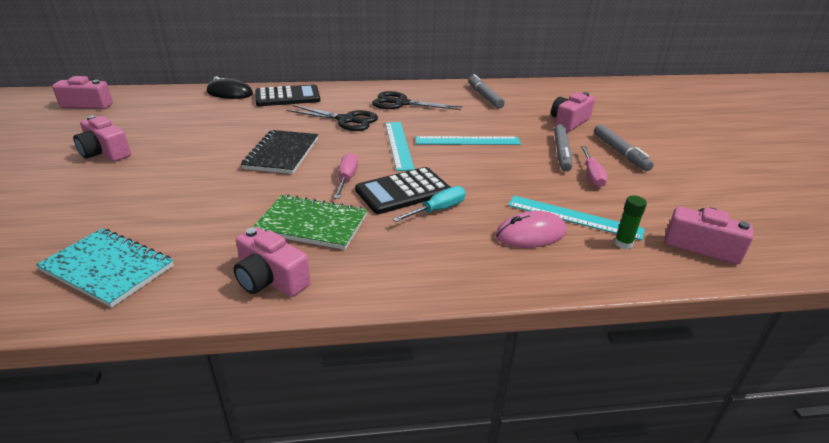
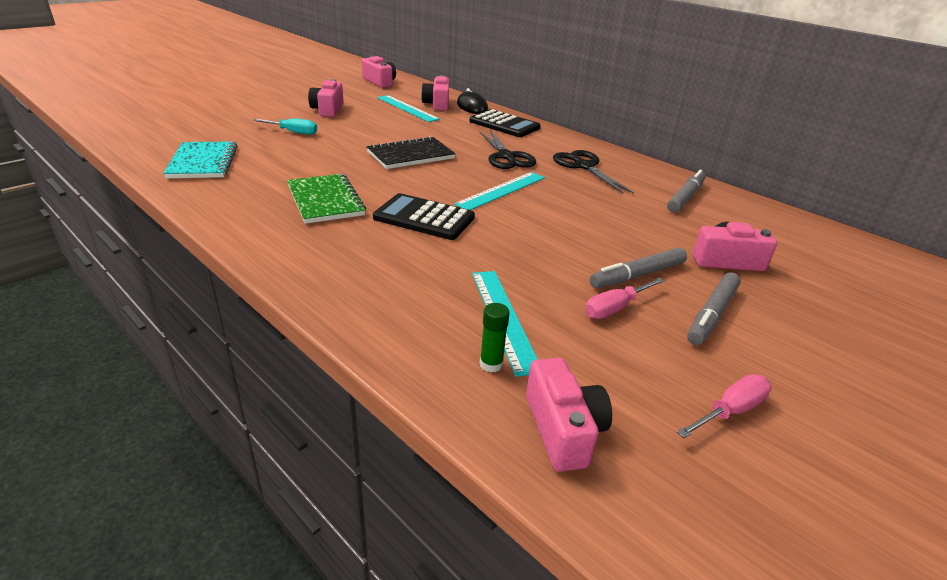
camera: 50 degrees right, 0 degrees up
(270, 279) = (239, 211): pink camera -> pink camera (437, 104)
(346, 179) = (409, 190): pink screwdriver -> pink screwdriver (730, 411)
(437, 210) = (414, 242): turquoise screwdriver -> turquoise screwdriver (293, 132)
(467, 141) = (567, 218): turquoise ruler -> turquoise ruler (407, 108)
(530, 234) = (435, 301): pink mouse -> none

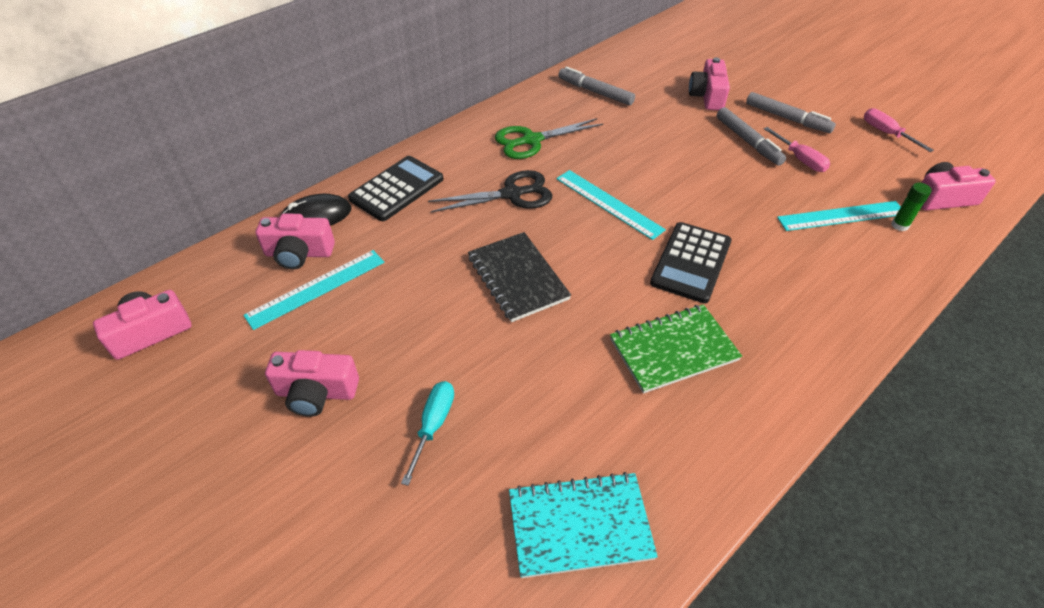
camera: 85 degrees left, 15 degrees up
(584, 166) = (531, 140): black scissors -> green scissors

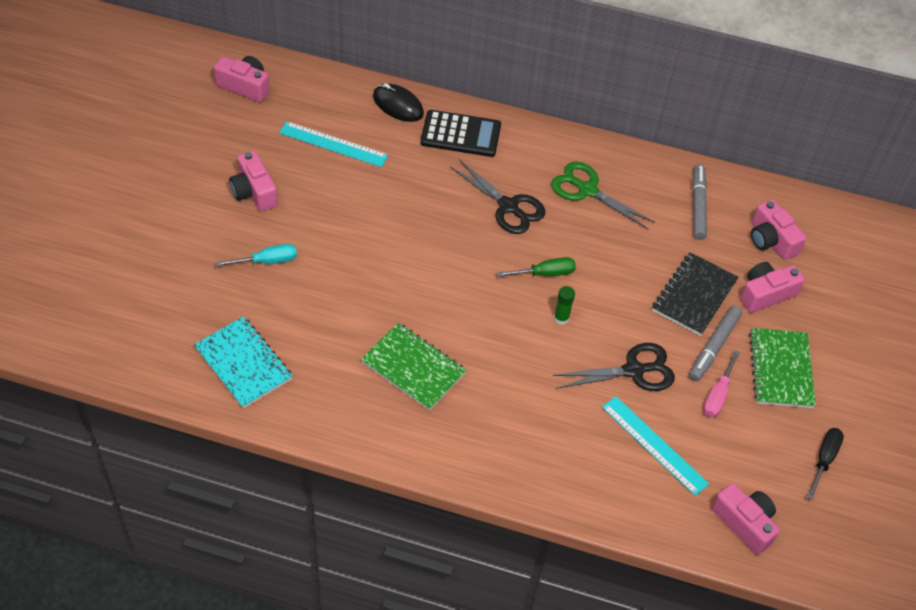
camera: 55 degrees right, 5 degrees up
(299, 253) = (356, 117): pink camera -> pink camera (771, 240)
(517, 278) = (420, 249): black notebook -> black notebook (694, 295)
(608, 203) = (544, 273): turquoise ruler -> green screwdriver
(691, 262) = (513, 351): black calculator -> none
(752, 195) = (634, 371): none -> black scissors
(787, 118) = (781, 369): grey marker -> green notebook
(886, 133) = (824, 460): pink screwdriver -> black screwdriver
(899, 225) = (674, 493): green glue stick -> green glue stick (561, 318)

